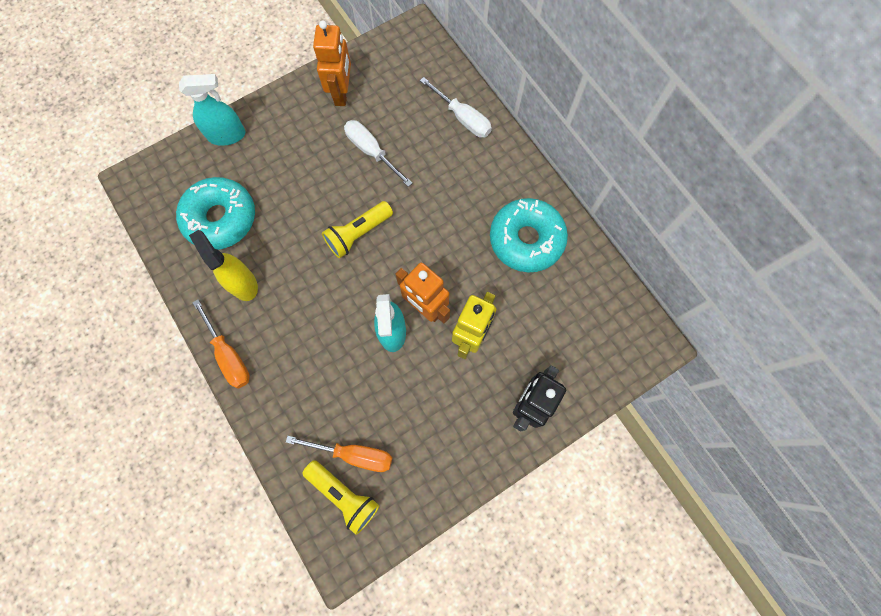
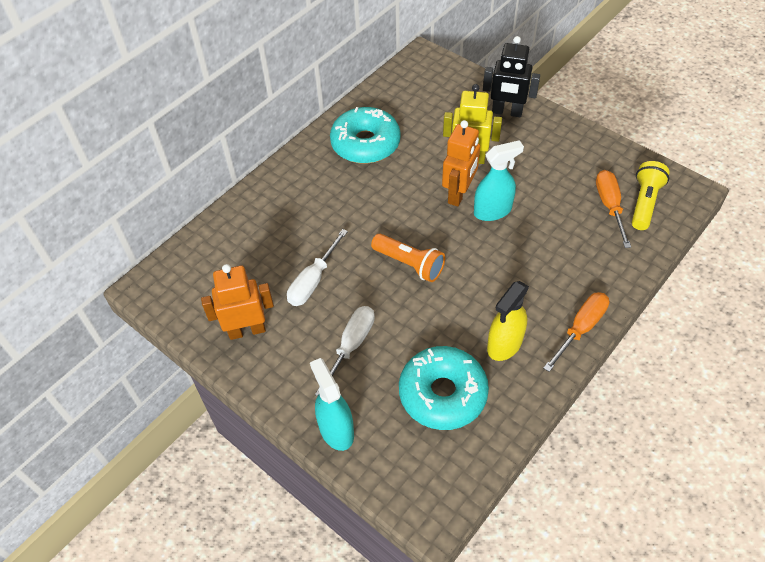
camera: 105 degrees left, 20 degrees down
(358, 234) = (409, 264): yellow flashlight -> orange flashlight
(463, 118) = (251, 217): white screwdriver -> white screwdriver (351, 346)

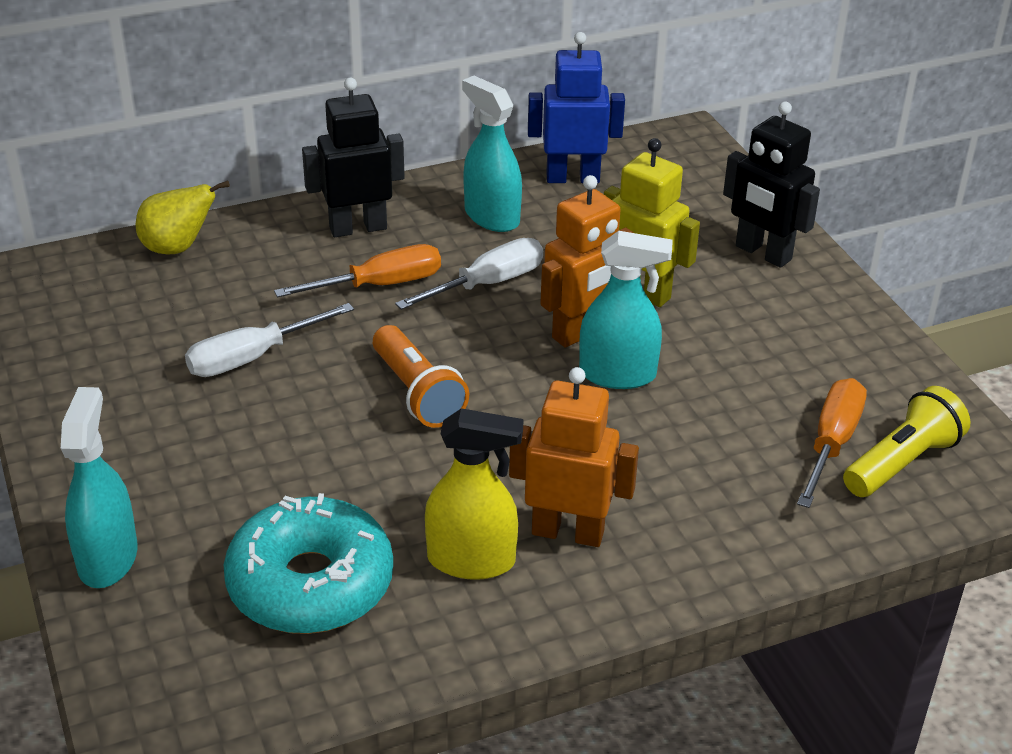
camera: 25 degrees right, 15 degrees down
(220, 231) = (178, 248): none -> yellow pear
(247, 330) = (101, 380): orange robot -> orange robot (568, 532)
(304, 179) = (358, 228): none -> black robot
(351, 346) = (231, 461): white screwdriver -> white screwdriver (488, 284)
(365, 144) = (491, 217): turquoise donut -> turquoise spray bottle
(387, 103) = (572, 178): none -> blue robot
(504, 344) = (471, 560): yellow spray bottle -> yellow spray bottle turned 150 degrees counterclockwise
(580, 328) = (623, 593): orange screwdriver -> orange screwdriver (380, 285)

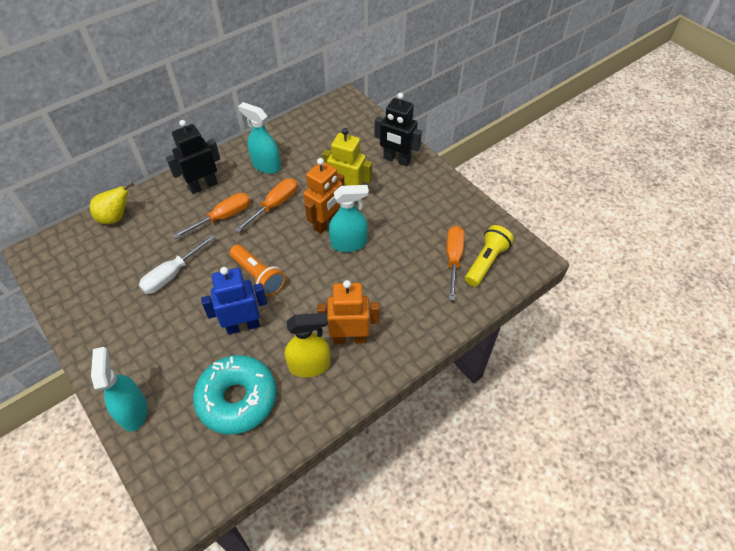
camera: 15 degrees left, 15 degrees up
(488, 284) = (275, 205): white screwdriver -> orange screwdriver
(572, 178) = (298, 135): blue robot -> blue robot (243, 325)

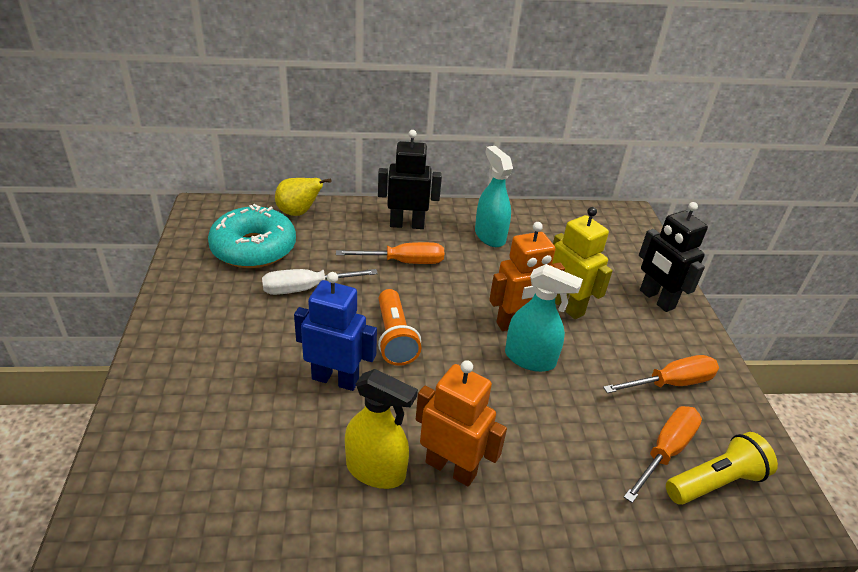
camera: 30 degrees right, 15 degrees down
(133, 411) = (149, 399): turquoise spray bottle -> none
(237, 399) = (262, 456): turquoise donut -> turquoise donut (254, 248)
(275, 205) = (470, 277): orange screwdriver -> orange screwdriver (671, 383)

